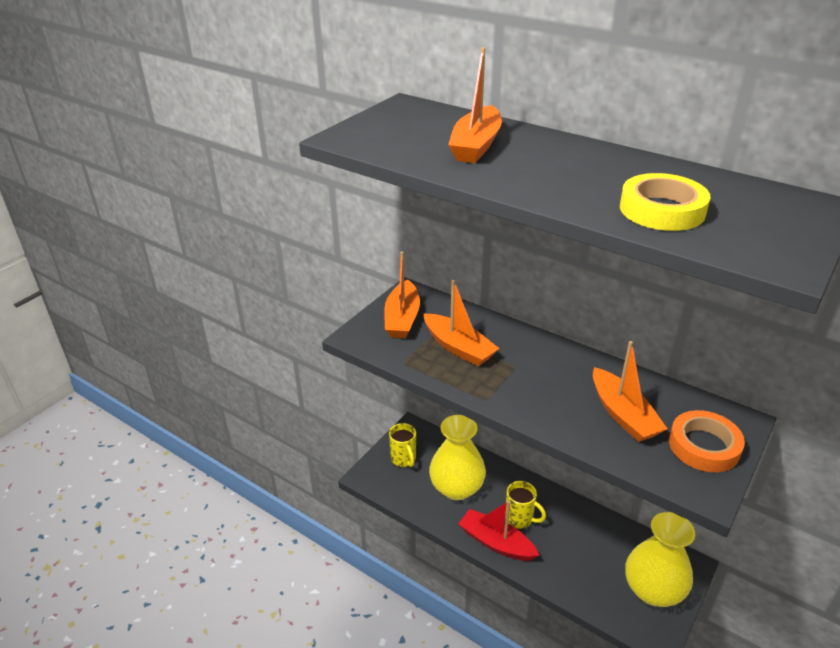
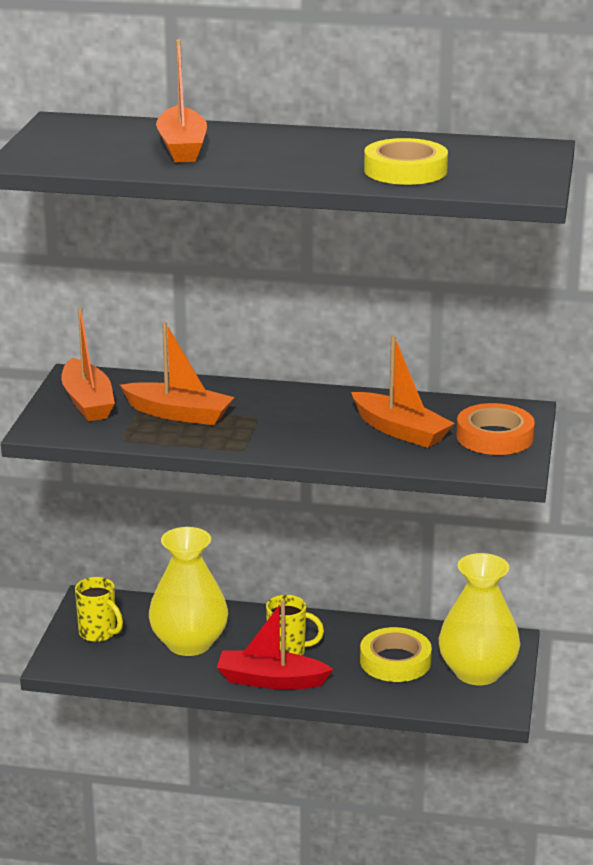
camera: 25 degrees left, 10 degrees down
(593, 555) = (395, 661): none -> yellow tape

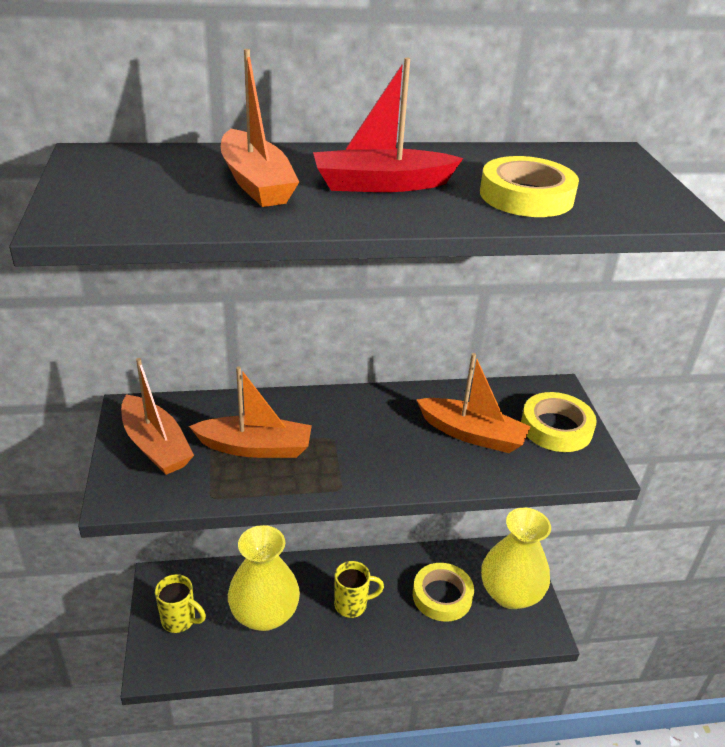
camera: 20 degrees left, 10 degrees up
(271, 680) = (351, 644): red boat -> red boat (381, 184)
(494, 437) = (556, 427): orange tape -> yellow tape

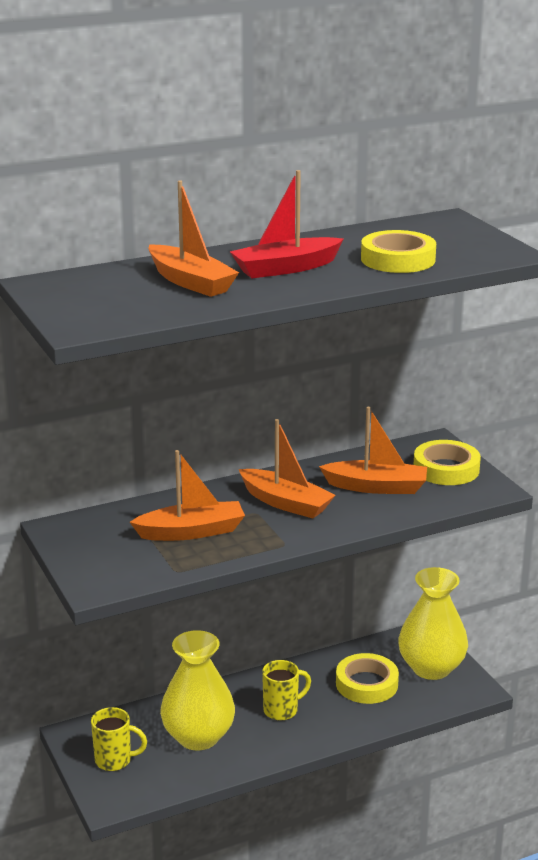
camera: 15 degrees left, 10 degrees down
(156, 445) = (100, 547): orange boat -> orange boat (286, 503)

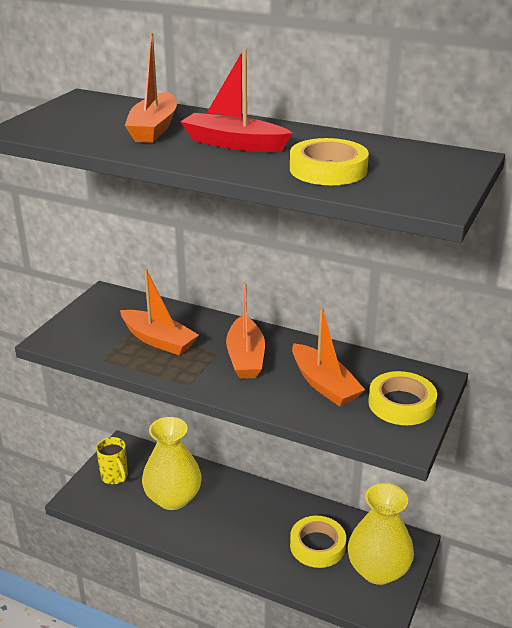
camera: 50 degrees right, 5 degrees up
(282, 710) = (241, 520): yellow mug -> none

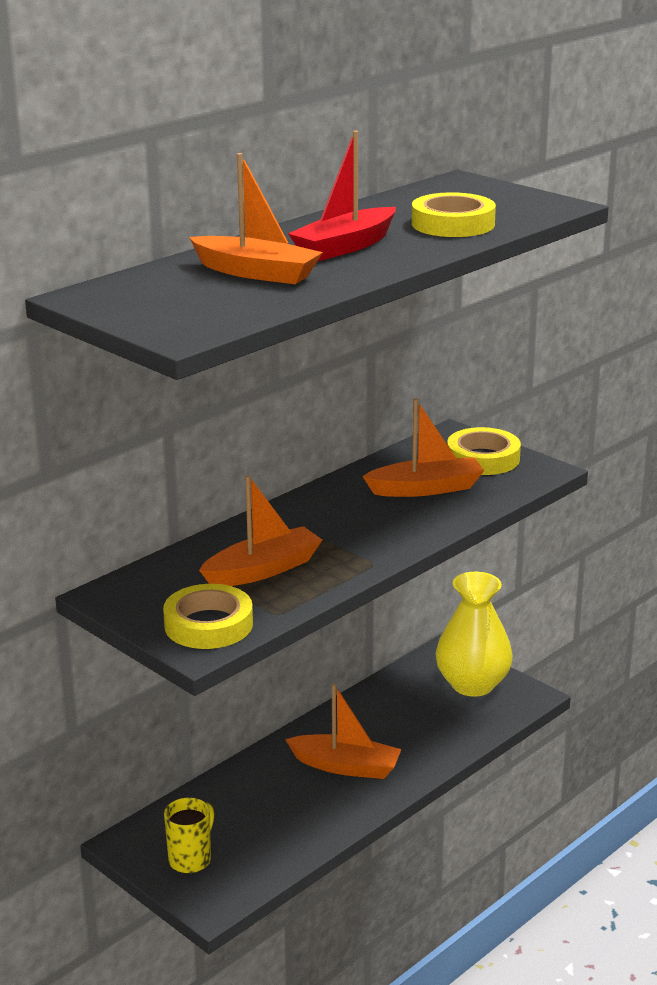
camera: 70 degrees left, 5 degrees down
(115, 477) = (191, 859): yellow mug -> yellow mug turned 45 degrees counterclockwise
(173, 498) = (269, 811): yellow vase -> none
(245, 357) = (343, 522): orange boat -> orange boat (346, 766)
(317, 545) = (416, 715): yellow tape -> yellow tape (208, 624)

